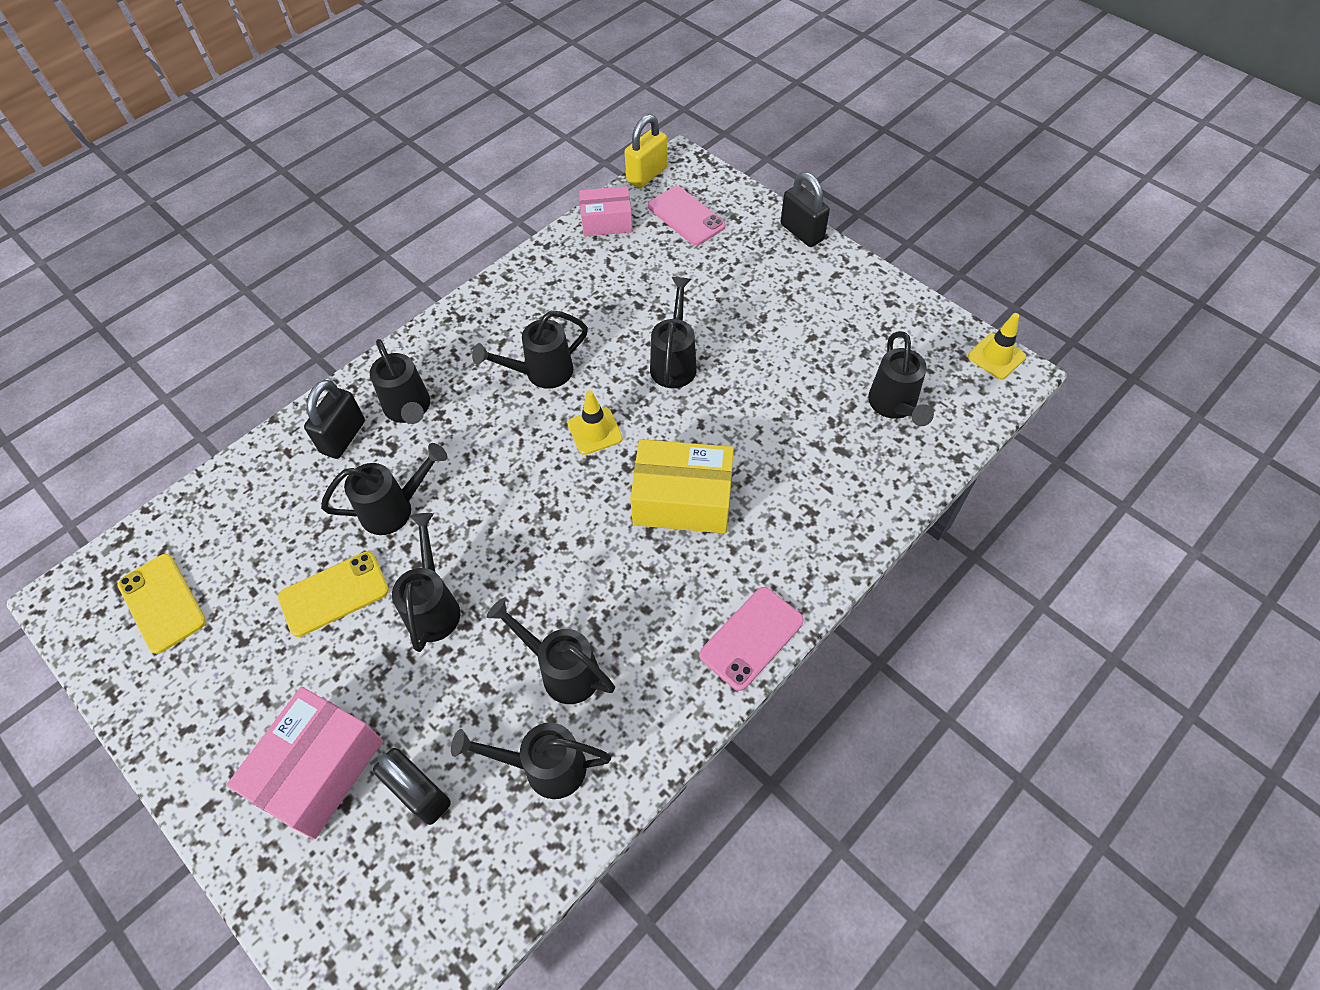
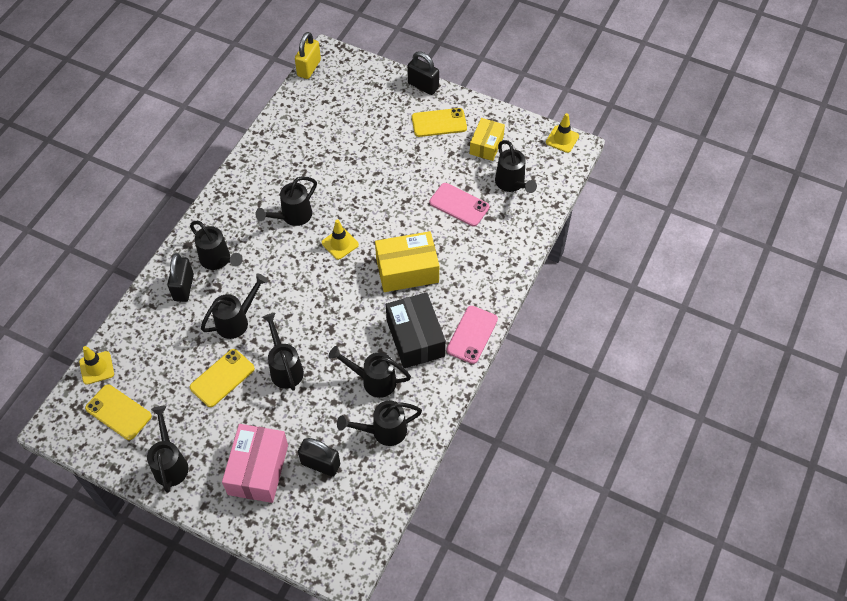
camera: 20 degrees left, 0 degrees up
(167, 524) = (96, 368): none -> yellow traffic cone
(606, 222) = (295, 107): pink box -> none
(656, 616) = (415, 338): none -> black box
(674, 362) = (372, 189): black watering can -> black watering can (170, 463)
(686, 216) = (345, 91): pink phone -> pink phone (459, 205)
(808, 289) = (439, 123): none -> yellow phone
(871, 338) = (486, 145): none -> yellow box

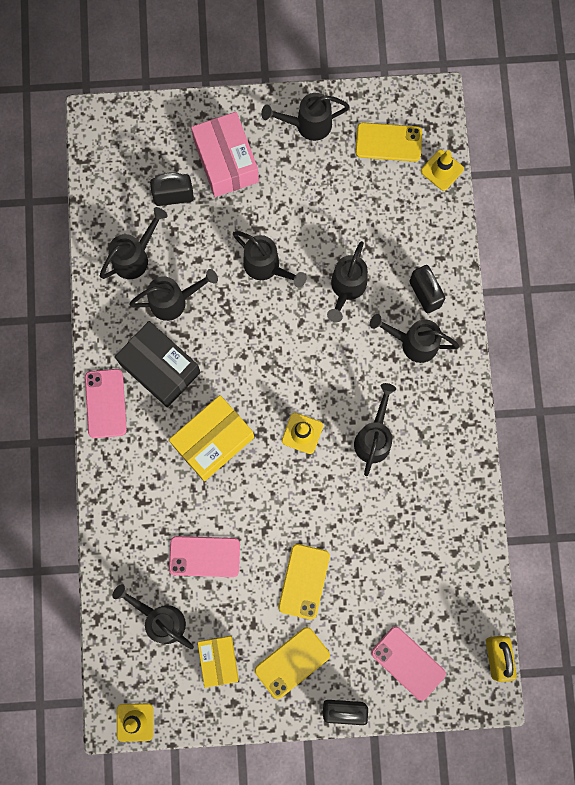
camera: 150 degrees right, 20 degrees up
(170, 463) = (307, 125): black watering can -> black watering can turned 120 degrees clockwise
(222, 378) = (318, 225): yellow phone -> yellow phone (304, 581)
(365, 90) = (408, 663): none -> pink phone

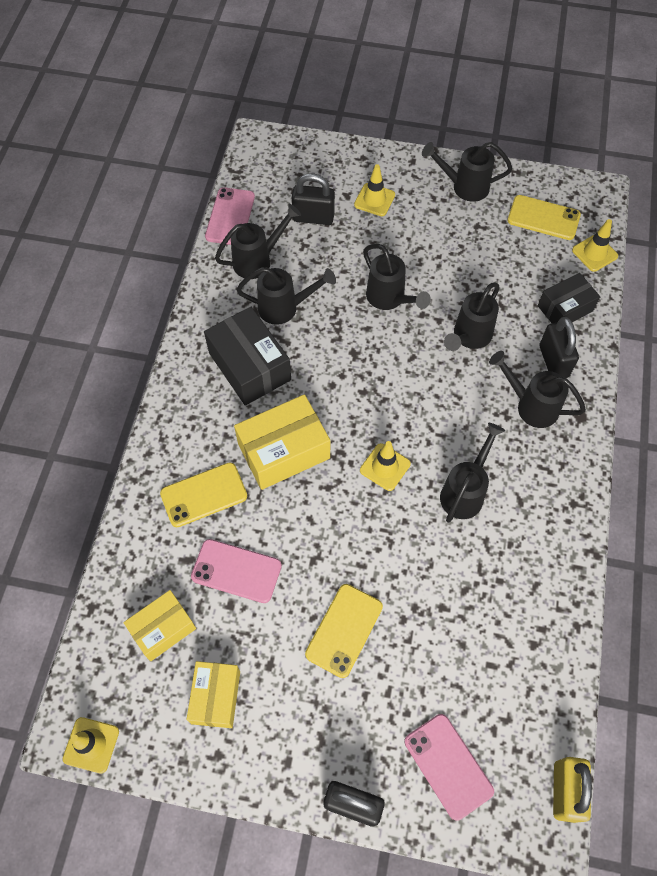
camera: 15 degrees right, 15 degrees down
(105, 403) = (181, 386): pink phone -> pink phone (230, 217)
(160, 619) = (163, 629): black watering can -> yellow box
(226, 161) = (374, 200): pink box -> yellow traffic cone
(292, 662) = (304, 724): yellow phone -> yellow phone (204, 495)
(425, 237) = (565, 308): none -> black box

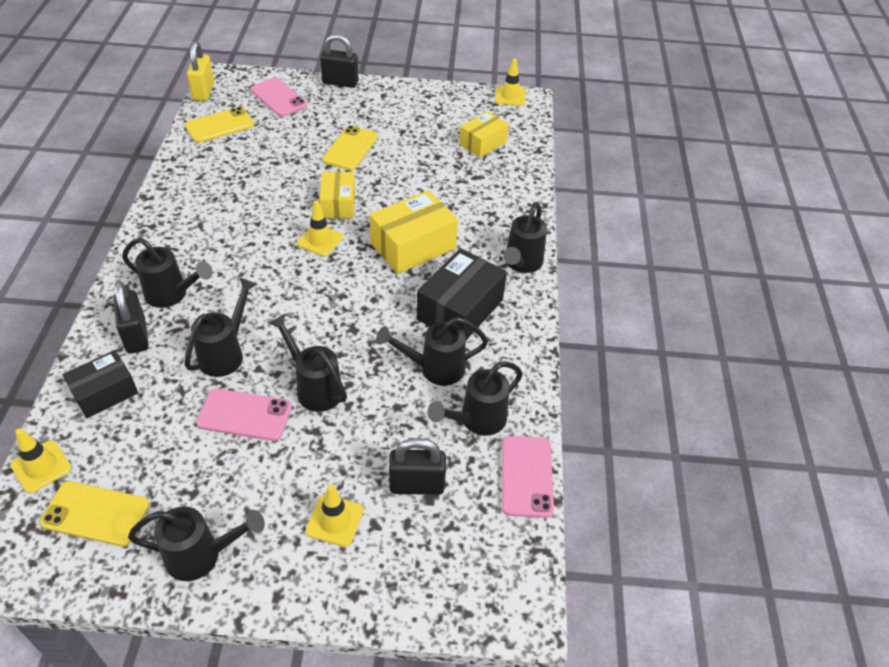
camera: 170 degrees right, 15 degrees down
(204, 495) = (476, 214): yellow phone -> yellow phone (220, 125)
(216, 697) = (436, 117): yellow box -> yellow box (338, 204)
(236, 571) = (437, 173): pink phone -> pink phone (244, 415)
(249, 366) = (460, 309): black box -> black box turned 75 degrees clockwise
(465, 491) = (248, 228): black watering can -> black watering can (521, 264)

